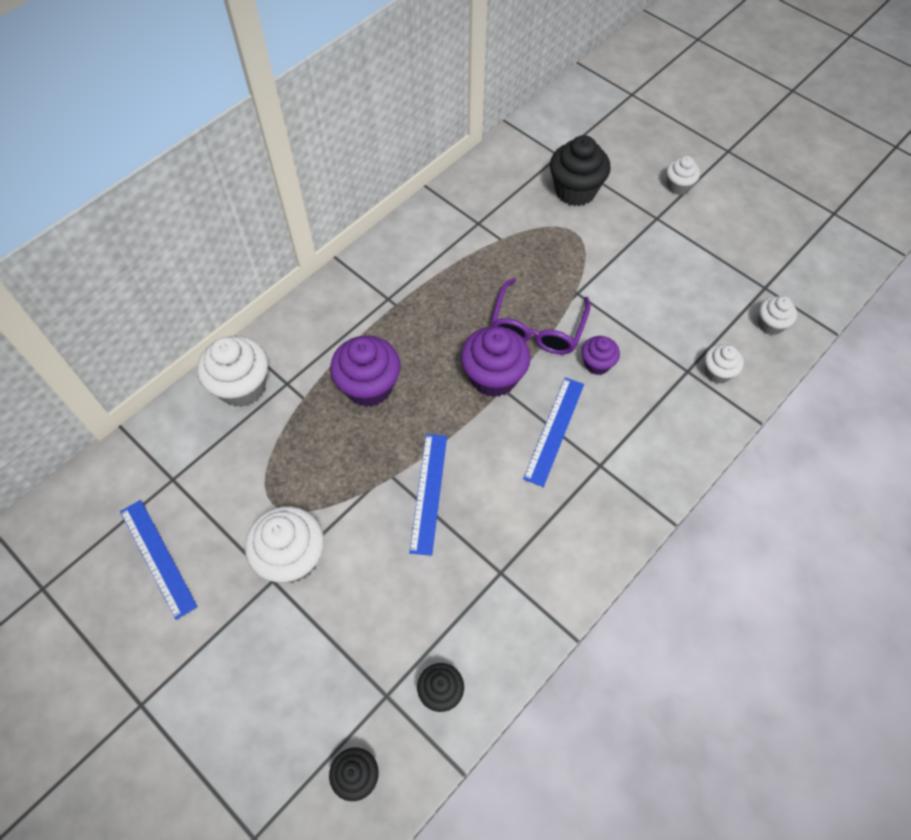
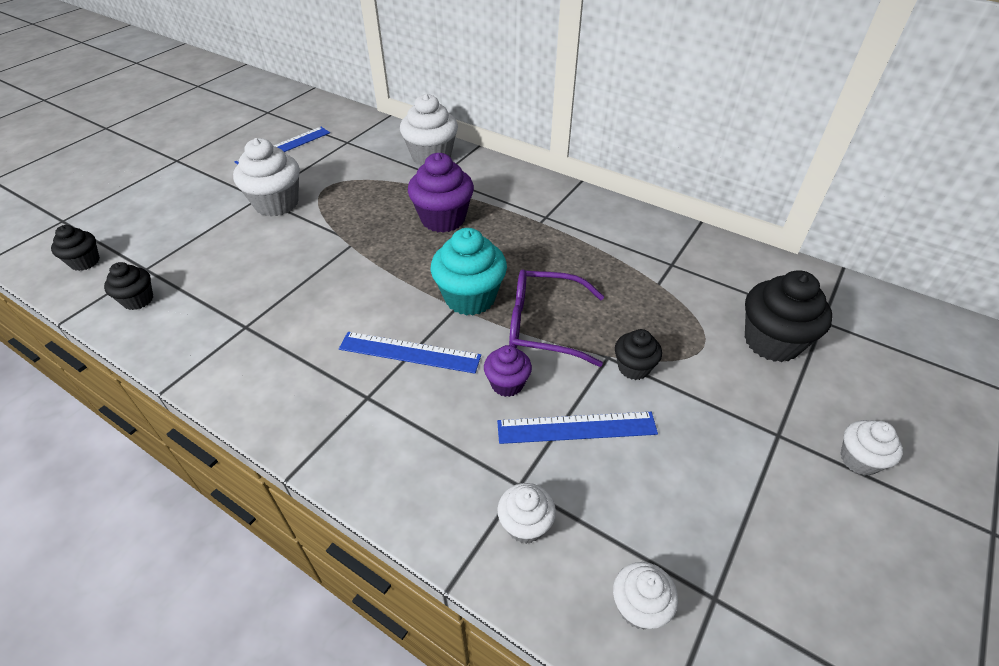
camera: 80 degrees right, 15 degrees down
(429, 492) = (333, 269): blue ruler -> blue ruler (576, 428)
(493, 377) = (470, 298): purple cupcake -> turquoise cupcake
(590, 279) = (633, 367): none -> black cupcake

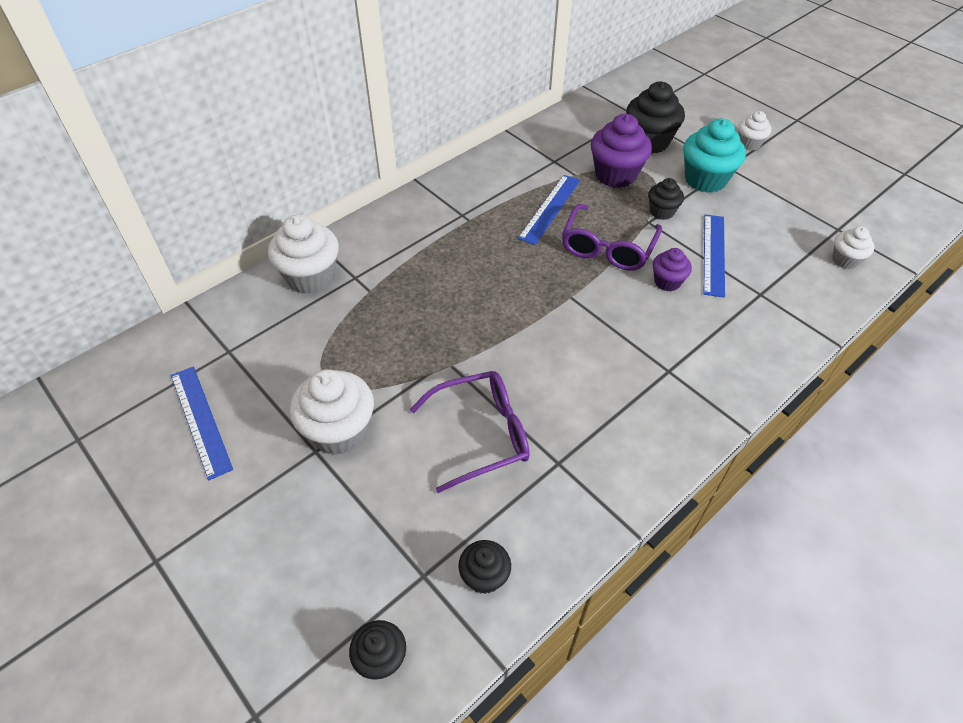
camera: 75 degrees left, 5 degrees up
(276, 275) = (482, 434): none -> purple glasses
(409, 352) = (621, 336): blue ruler -> blue ruler (550, 209)
(443, 219) = (436, 285): purple cupcake -> purple cupcake (615, 175)
(470, 298) = (561, 286): turquoise cupcake -> turquoise cupcake (705, 179)
(525, 525) = (791, 297): white cupcake -> none

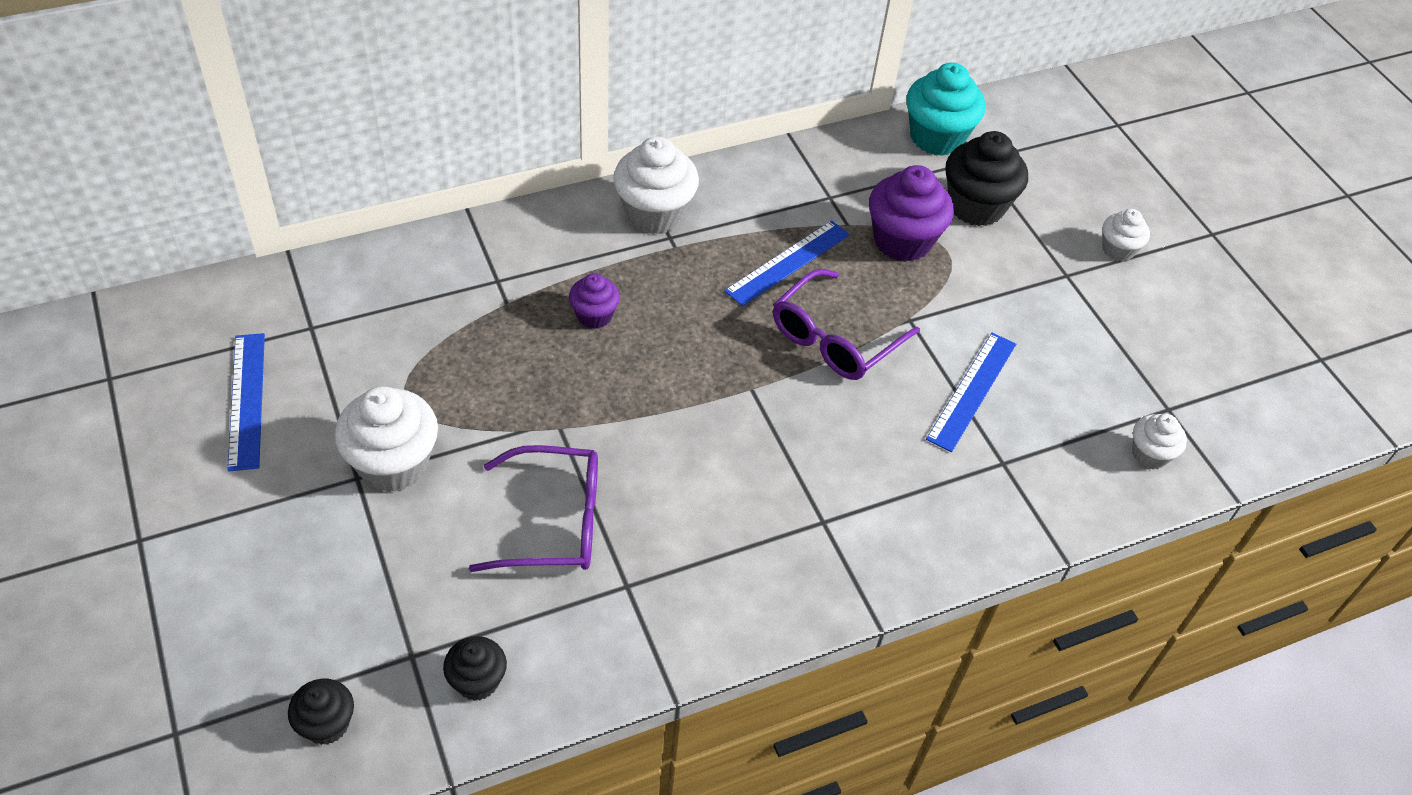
camera: 15 degrees right, 0 degrees up
(311, 277) = (444, 264): white cupcake -> white cupcake (654, 213)
(662, 212) = (935, 311): black cupcake -> none
(667, 282) = (887, 408): purple cupcake -> purple cupcake (594, 316)
(705, 179) = (1023, 284): turquoise cupcake -> turquoise cupcake (936, 137)

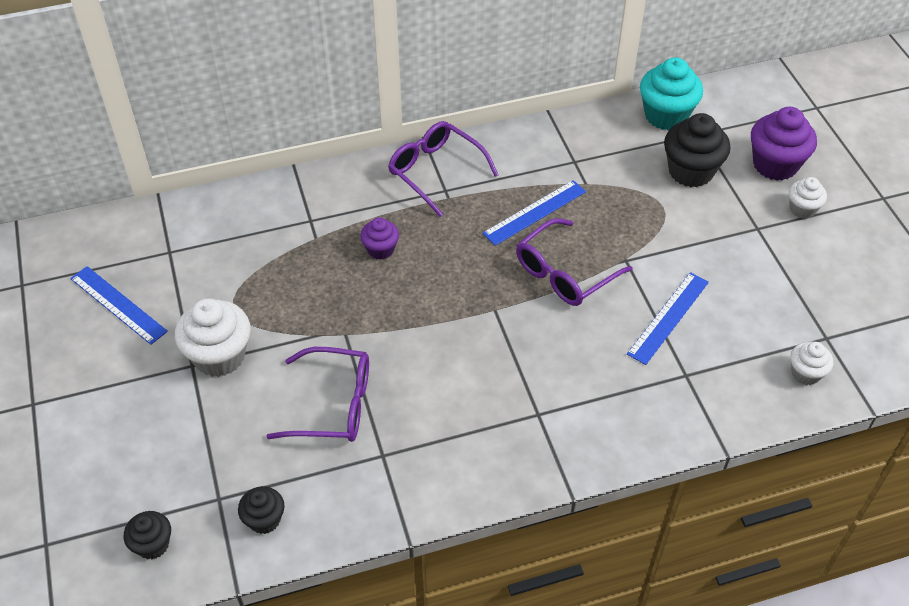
camera: 10 degrees right, 0 degrees up
(247, 400) = (118, 304): blue ruler -> blue ruler turned 45 degrees counterclockwise
(654, 213) = (435, 171): white cupcake -> purple glasses
(902, 241) = (627, 197): purple cupcake -> purple cupcake (775, 165)

